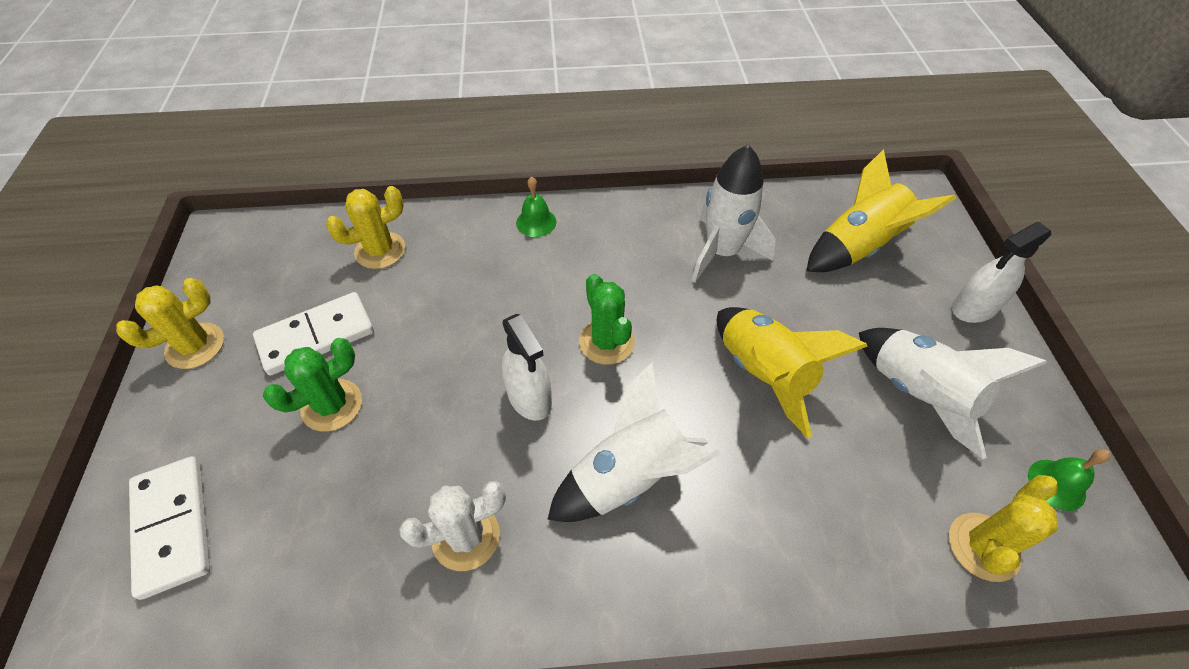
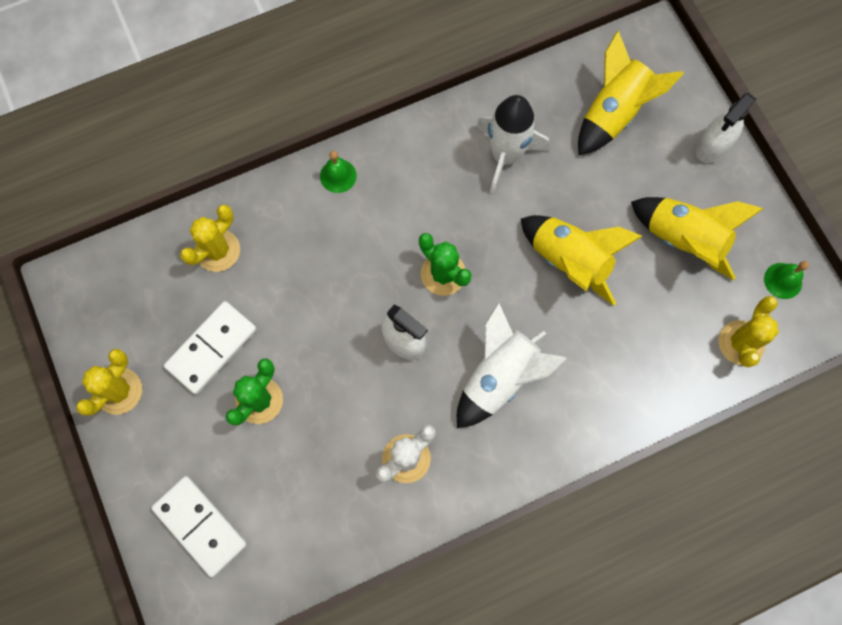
camera: 20 degrees left, 20 degrees up
(919, 394) = (683, 240): white rocket -> yellow rocket

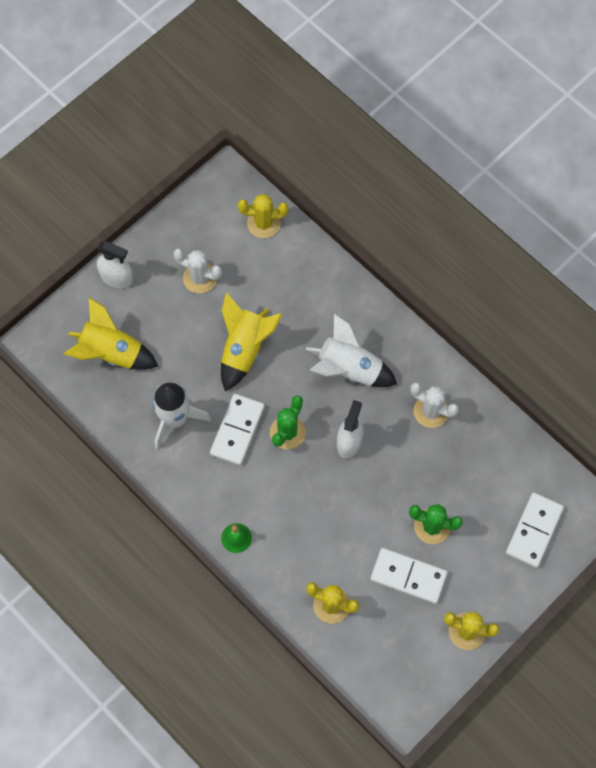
camera: 110 degrees left, 5 degrees down
(467, 218) = (237, 430): none -> white domino
(683, 240) = (200, 278): yellow rocket -> white cactus
(783, 280) = (207, 207): green bell -> none

